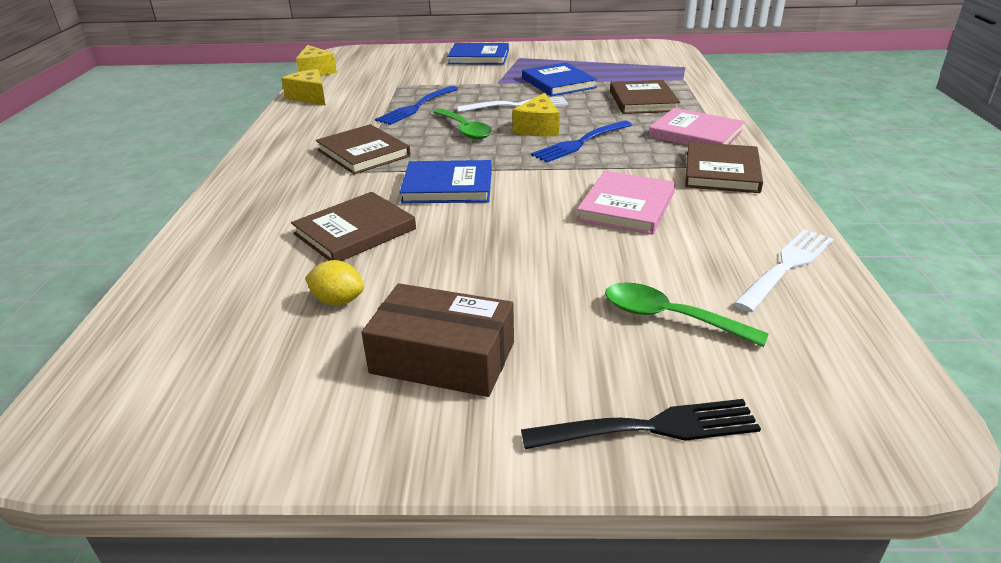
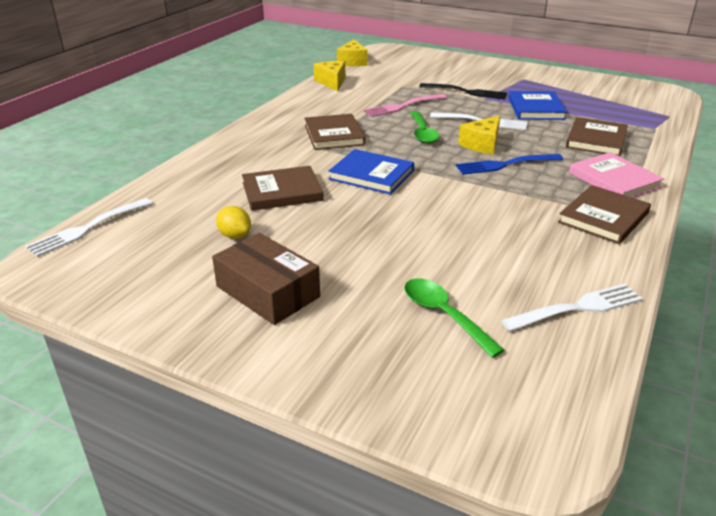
camera: 25 degrees right, 0 degrees up
(105, 353) = (88, 228): none -> white fork
(417, 106) = (403, 106): blue fork -> pink fork
(479, 57) = (489, 72): blue book -> none
(626, 206) = (492, 225): pink book -> none
(648, 428) = (357, 380): black fork -> black fork (465, 92)

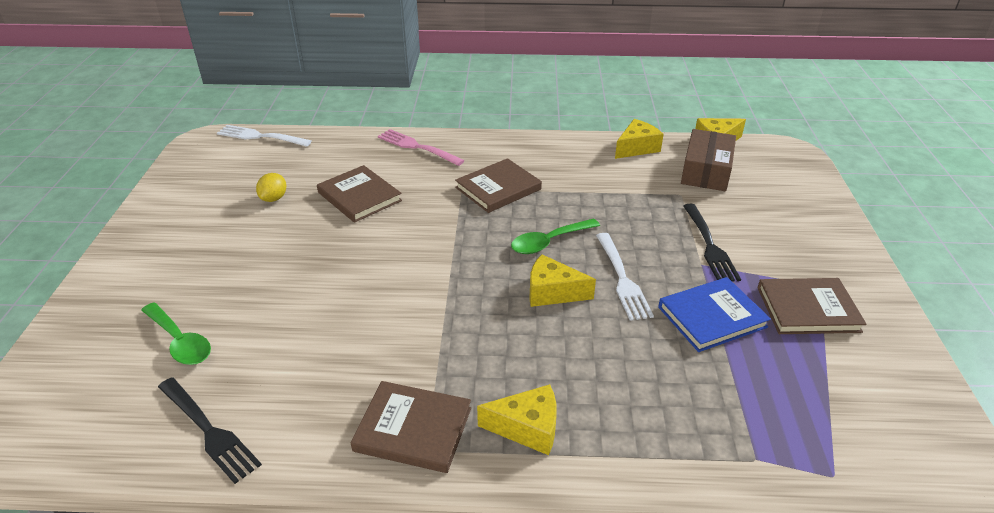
camera: 65 degrees right, 5 degrees up
(268, 291) = (196, 240): brown box -> brown box (706, 171)
(371, 175) = (422, 235): blue book -> none
(403, 106) = (614, 210): pink fork -> pink fork (418, 147)
(444, 315) = (180, 341): green spoon -> green spoon turned 105 degrees clockwise
(506, 164) = (509, 322): blue fork -> none
(576, 308) = (208, 430): white fork -> black fork
(596, 140) = (650, 394): brown book -> brown book (808, 309)
(614, 180) = (527, 428): pink book -> yellow cheese

